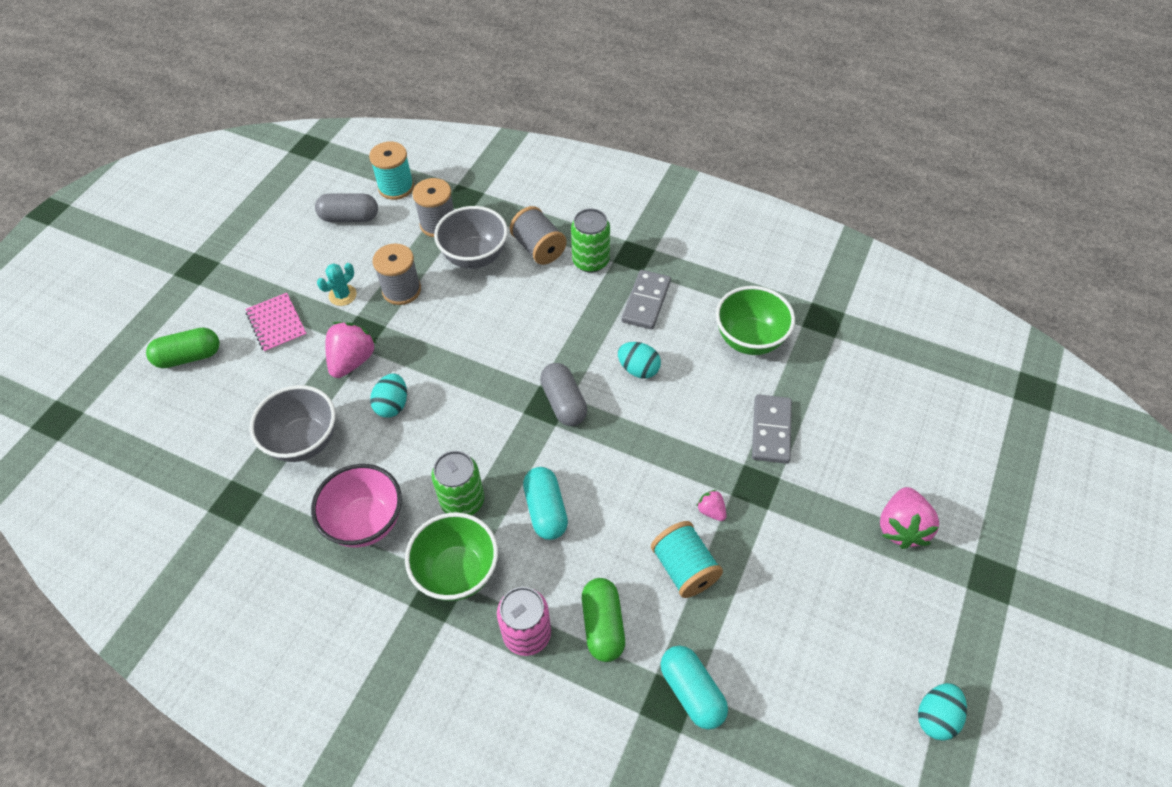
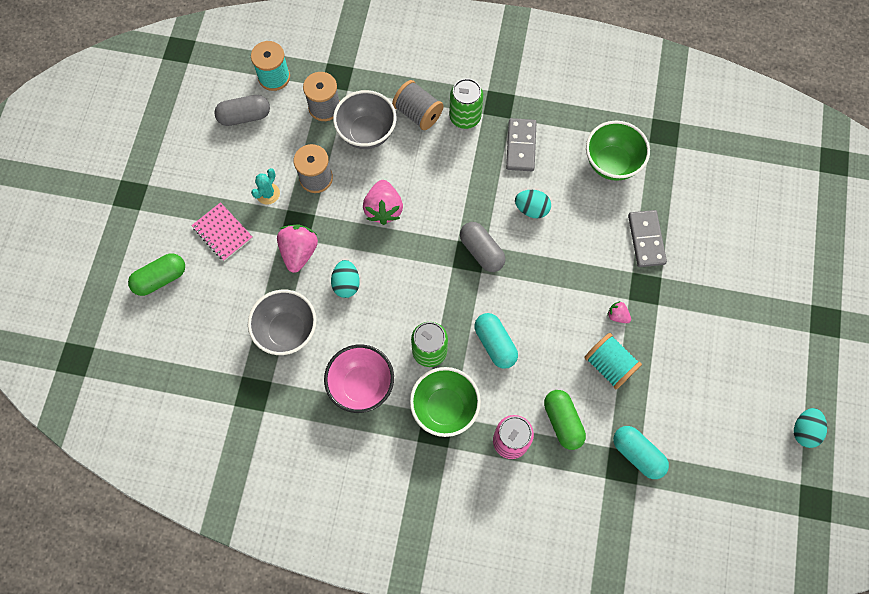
camera: 15 degrees left, 15 degrees up
(901, 527) = (756, 297): pink strawberry -> pink strawberry (383, 209)

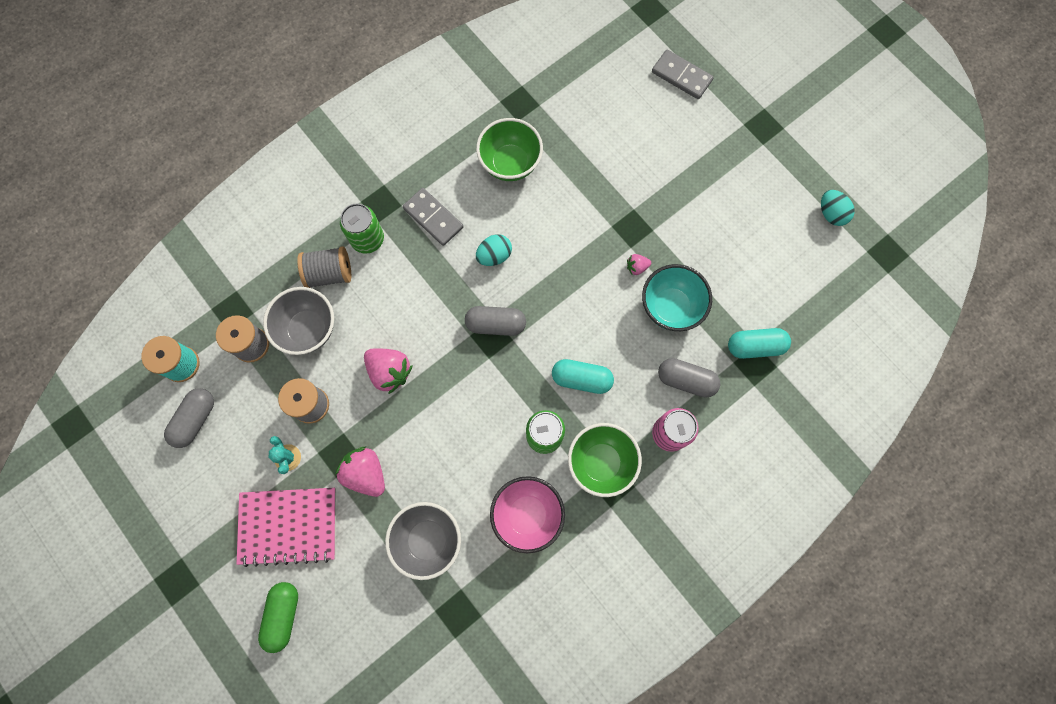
camera: 50 degrees left, 5 degrees up
(222, 232) = (288, 526): pink notebook -> pink notebook, size x1.66
(346, 284) = (429, 456): turquoise egg -> none
(562, 422) = (686, 380): green capsule -> grey capsule
(609, 365) = (670, 307): turquoise spool -> turquoise bowl
(646, 239) = (594, 193): grey domino -> grey domino (681, 76)

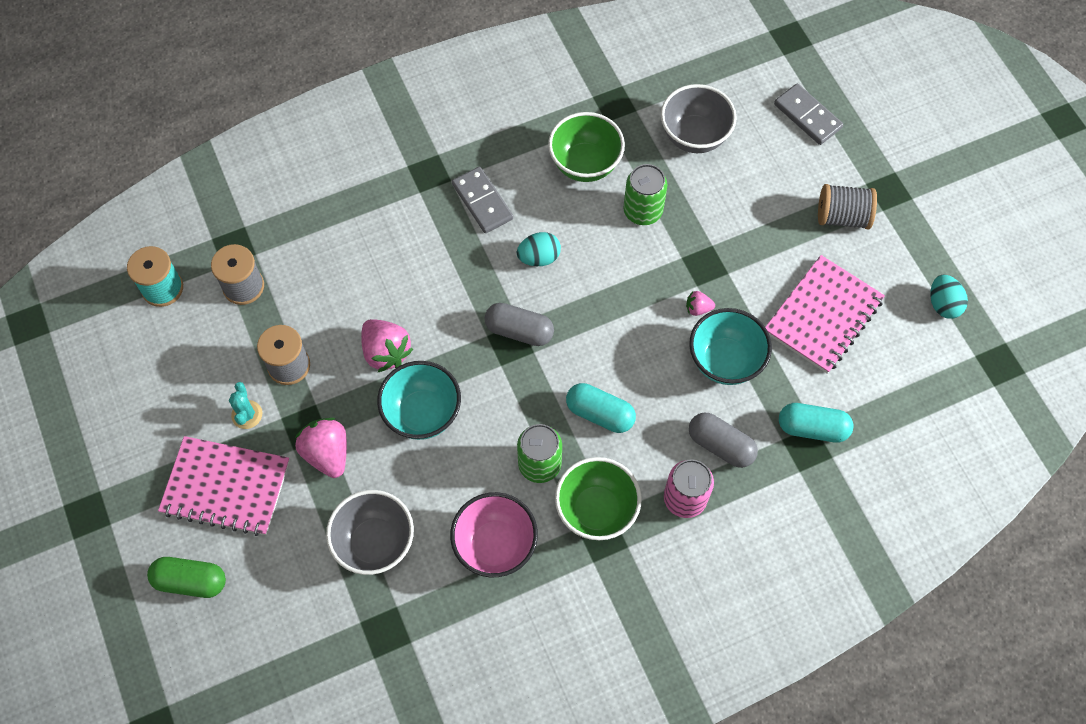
camera: 15 degrees right, 10 degrees down
(195, 420) = (159, 350): grey capsule -> none
(283, 615) = (191, 581): green capsule -> green capsule turned 75 degrees clockwise
(308, 329) = (310, 285): grey bowl -> grey bowl (694, 136)
(329, 273) = (351, 232): grey spool -> grey spool (842, 217)
(367, 239) = (403, 207): green can -> green can (642, 211)
(435, 418) = (422, 414): none -> turquoise bowl
(739, 248) = (823, 316): none -> pink notebook

